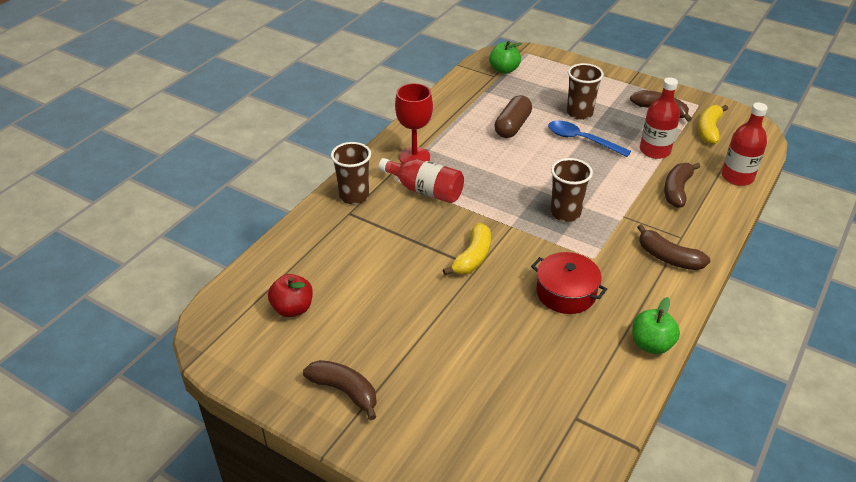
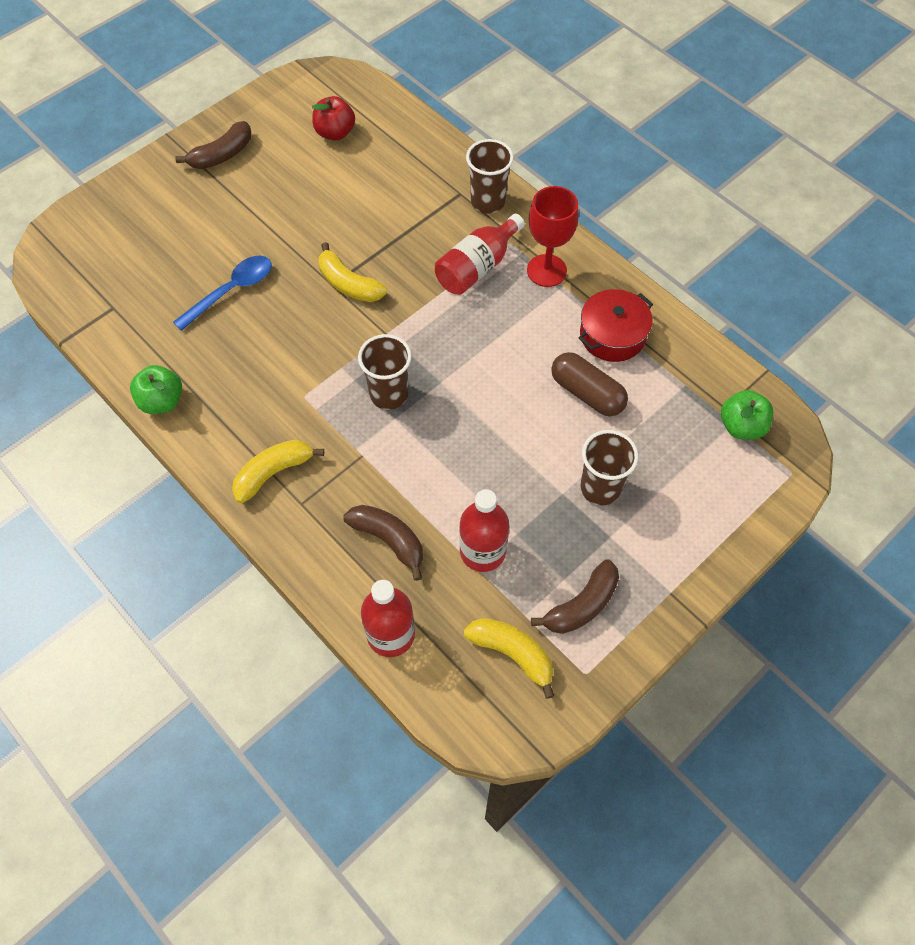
camera: 105 degrees right, 20 degrees up
(566, 293) = (263, 351): red pot -> red pot (612, 335)
(581, 140) = (533, 466): blue spoon -> blue spoon (231, 291)
(668, 257) = (273, 473): brown banana -> yellow banana

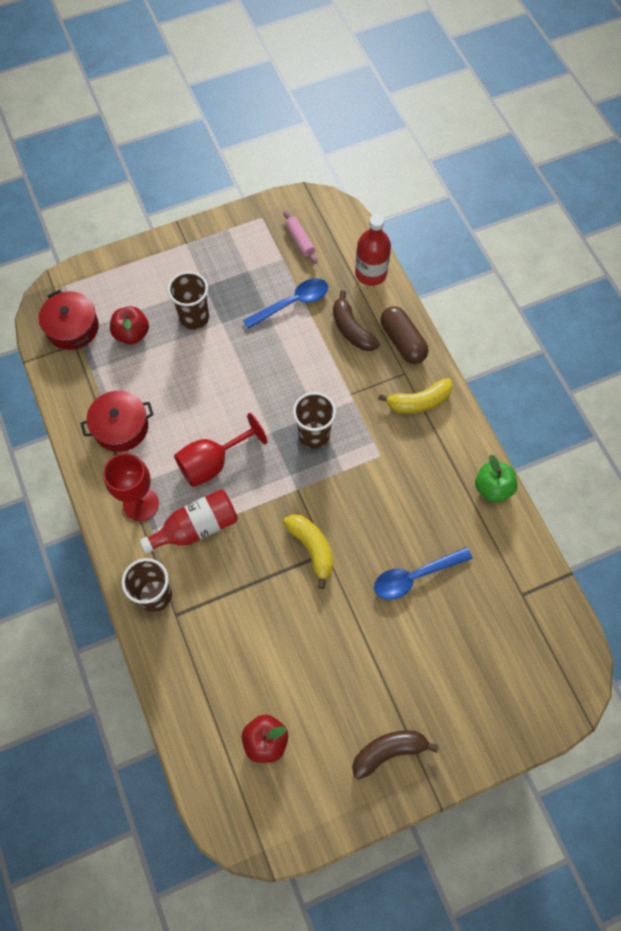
camera: 160 degrees left, 5 degrees up
(482, 551) = (292, 303): red bottle -> blue spoon
(491, 331) = (213, 463): none -> red goblet
(512, 653) = (300, 240): yellow banana -> pink rolling pin
(582, 605) = (244, 253): brown banana -> none
(587, 393) = (166, 387): brown capsule -> brown capsule (402, 341)
(665, 442) = (132, 334): none -> red apple
(741, 426) = (72, 327): green apple -> red pot

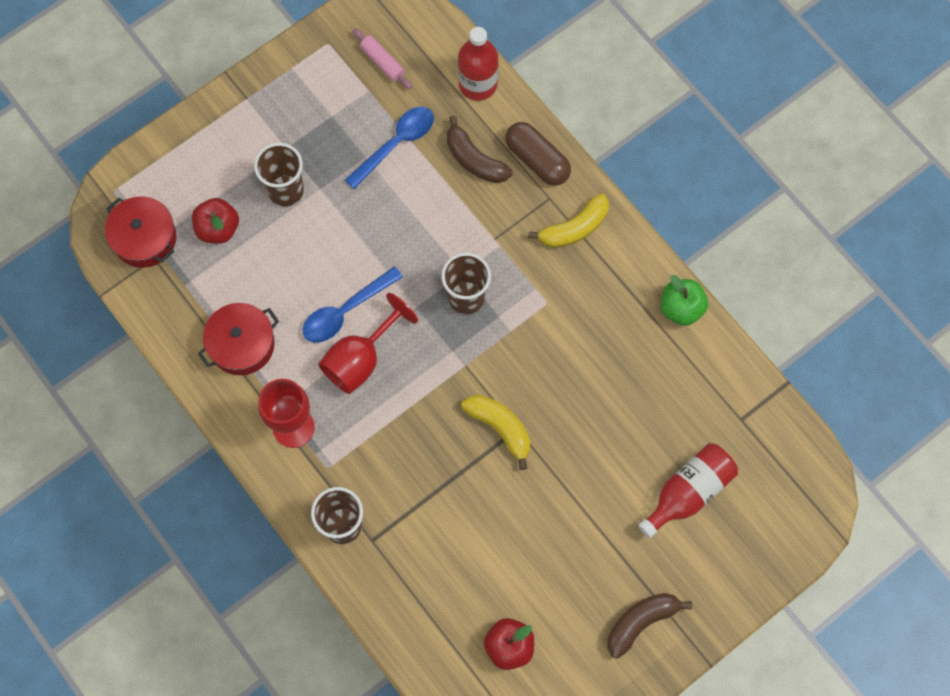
camera: 15 degrees left, 5 degrees up
(196, 527) = (365, 438): red bottle -> red bottle (688, 492)
(415, 576) = (621, 429): blue spoon -> blue spoon (345, 311)

